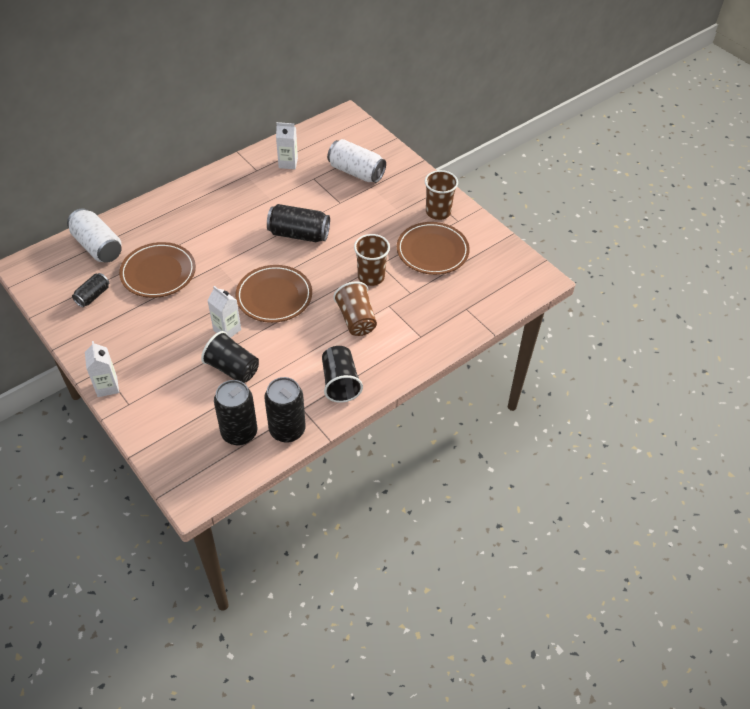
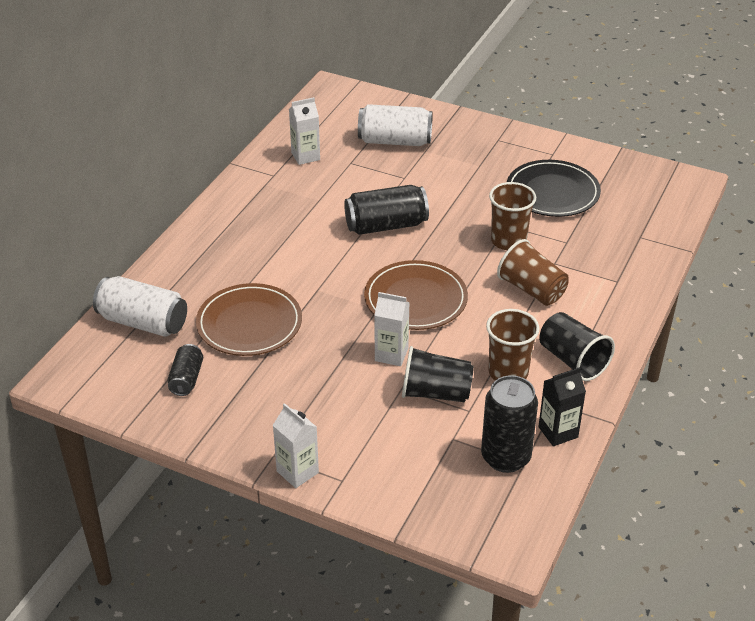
camera: 25 degrees left, 10 degrees down
(287, 430) = (558, 432): black can -> black carton
(432, 251) = (552, 192): brown plate -> black plate
(438, 212) = (523, 152): brown cup -> brown cup (508, 372)

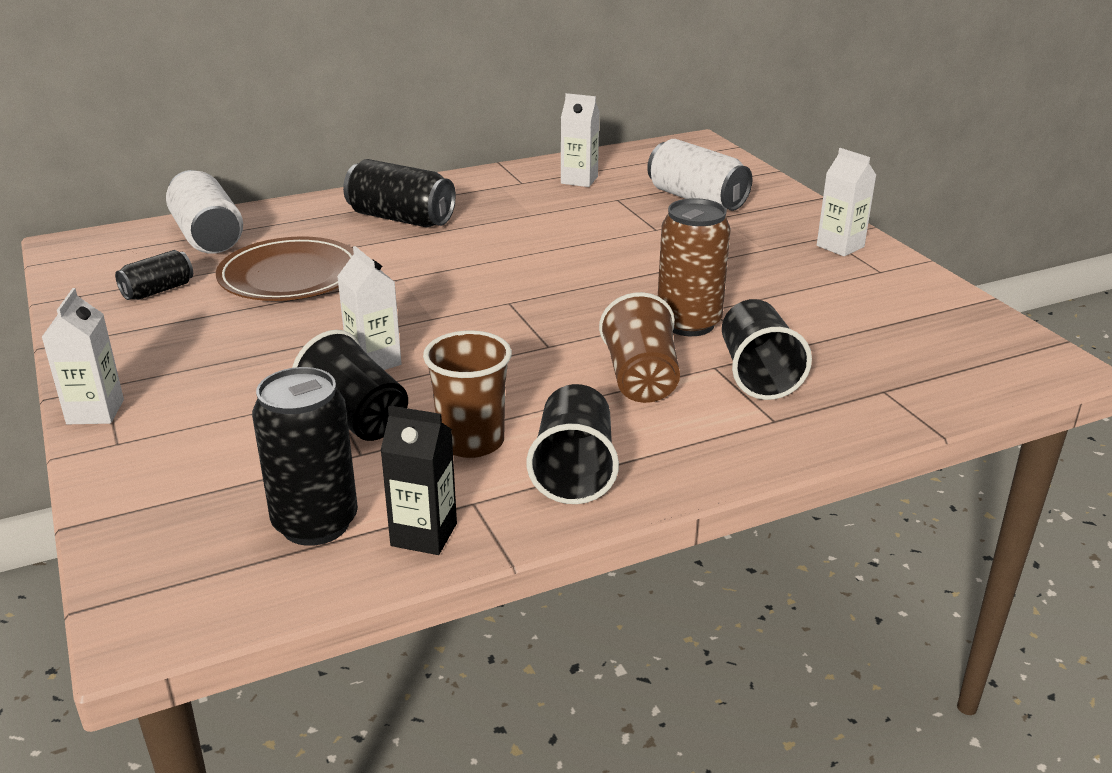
camera: 40 degrees right, 10 degrees down
(386, 225) = (566, 257): black can -> black can (401, 218)
(415, 299) = (487, 328): brown plate -> none
(508, 241) = (688, 323): brown cup -> brown can
(513, 144) = (840, 246): none -> white carton
(552, 192) = (822, 303): black plate -> none
(578, 257) = (758, 374): none -> black cup

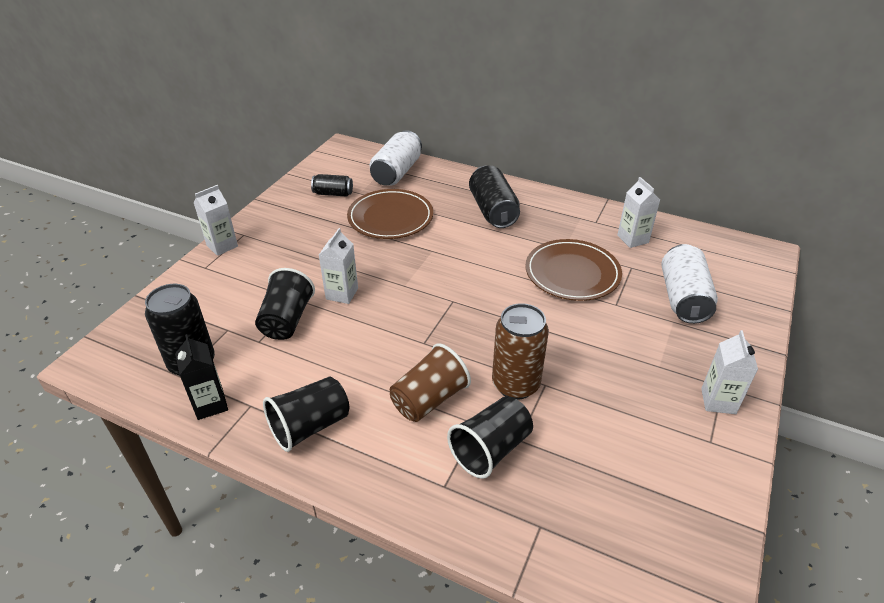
camera: 50 degrees right, 10 degrees up
(471, 441) = (302, 371): brown cup -> none
(577, 227) = (572, 273): none -> brown plate

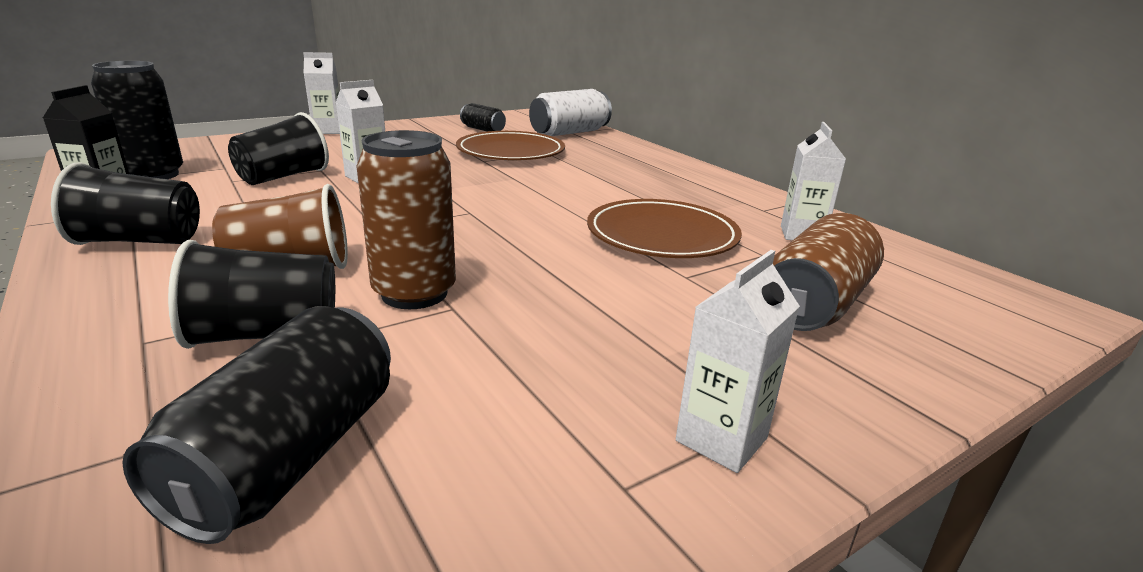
camera: 30 degrees right, 15 degrees down
(493, 211) = (634, 173): black can -> black can (289, 457)
(683, 298) = (814, 304): white can -> brown can

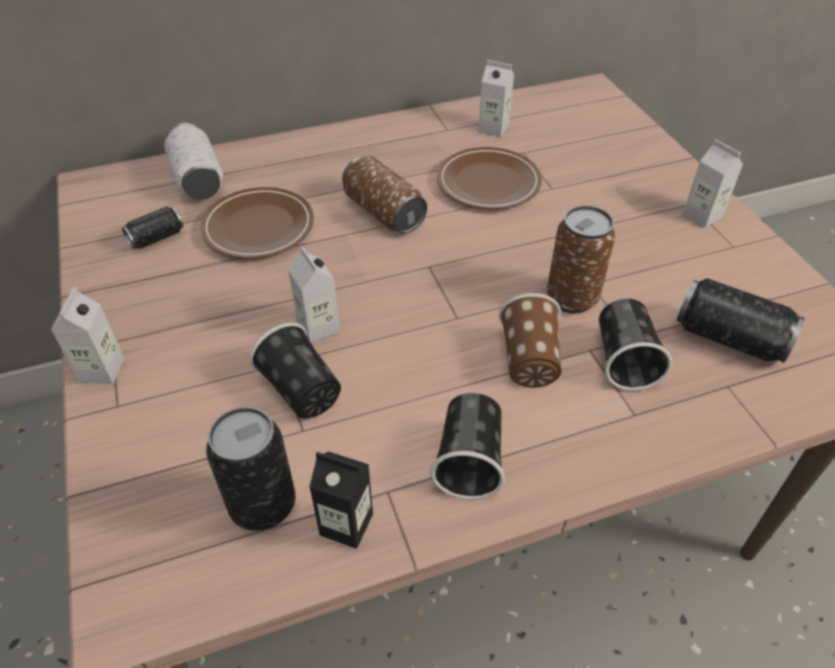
camera: 75 degrees left, 20 degrees up
(814, 304) = (587, 155): brown can -> brown can (384, 213)

